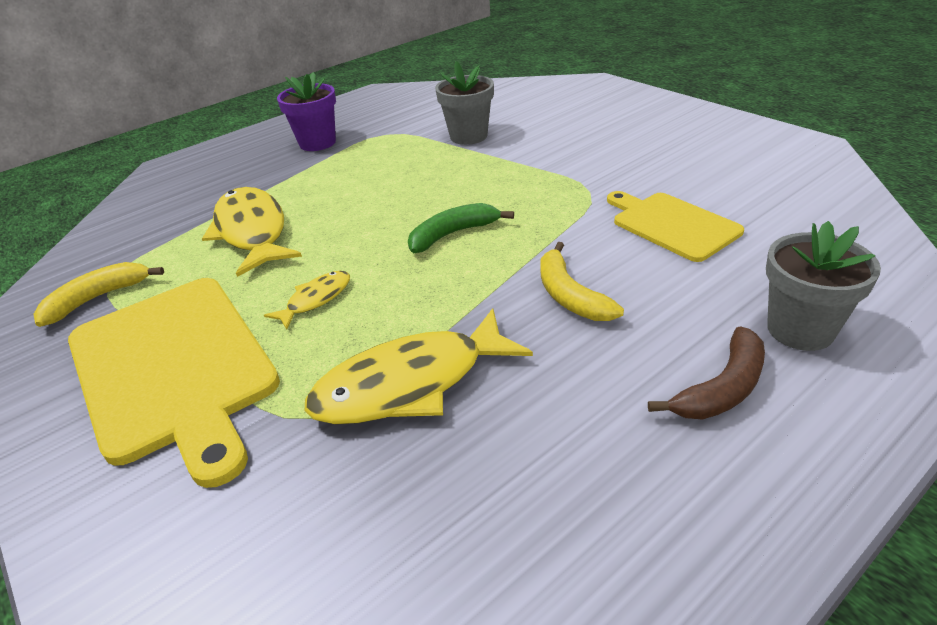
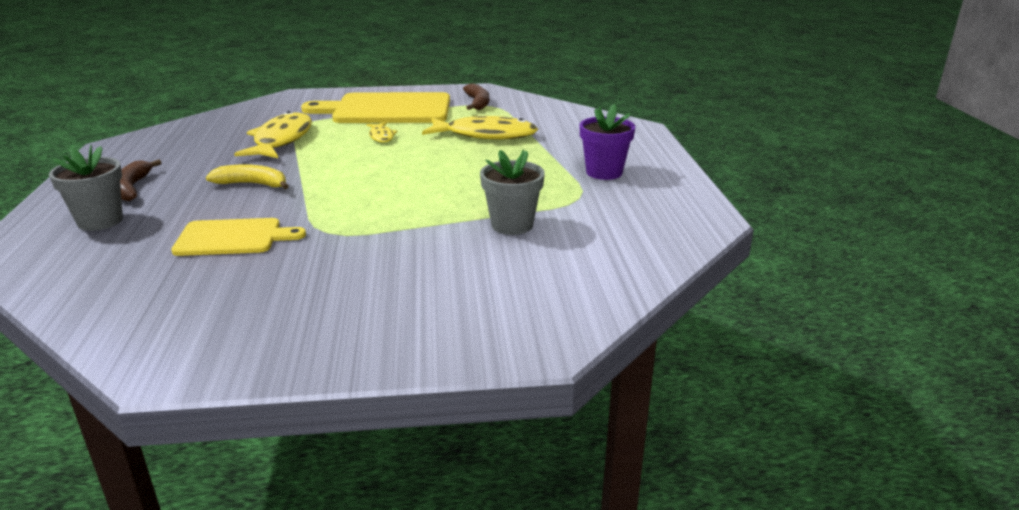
camera: 120 degrees right, 10 degrees down
(98, 298) = (478, 103): yellow banana -> brown banana
(453, 234) = (372, 177): green banana -> none

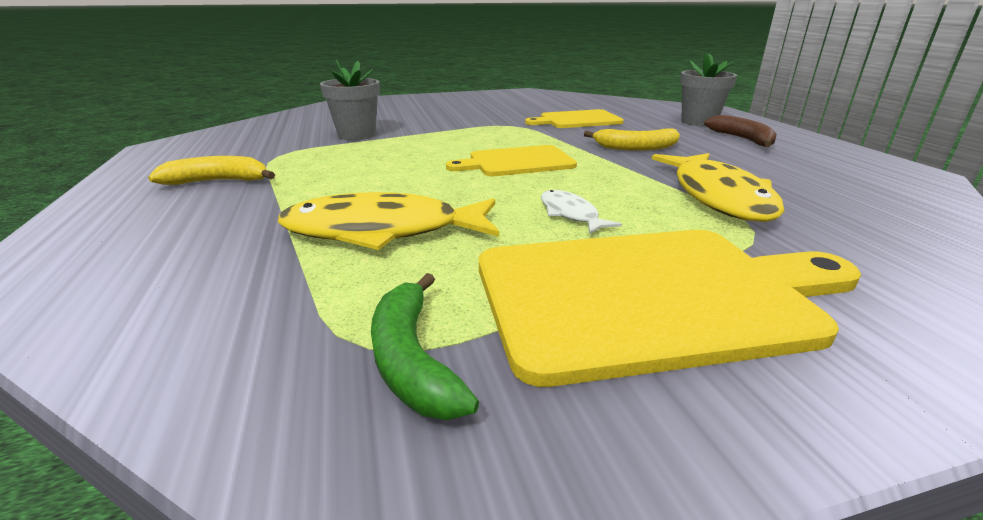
camera: 170 degrees right, 0 degrees up
(374, 175) = (517, 162): none -> yellow cutting board
(381, 136) = (570, 214): yellow fish -> white fish
(478, 103) = (412, 359): brown banana -> green banana
(604, 172) = (219, 181): purple flower pot -> yellow banana

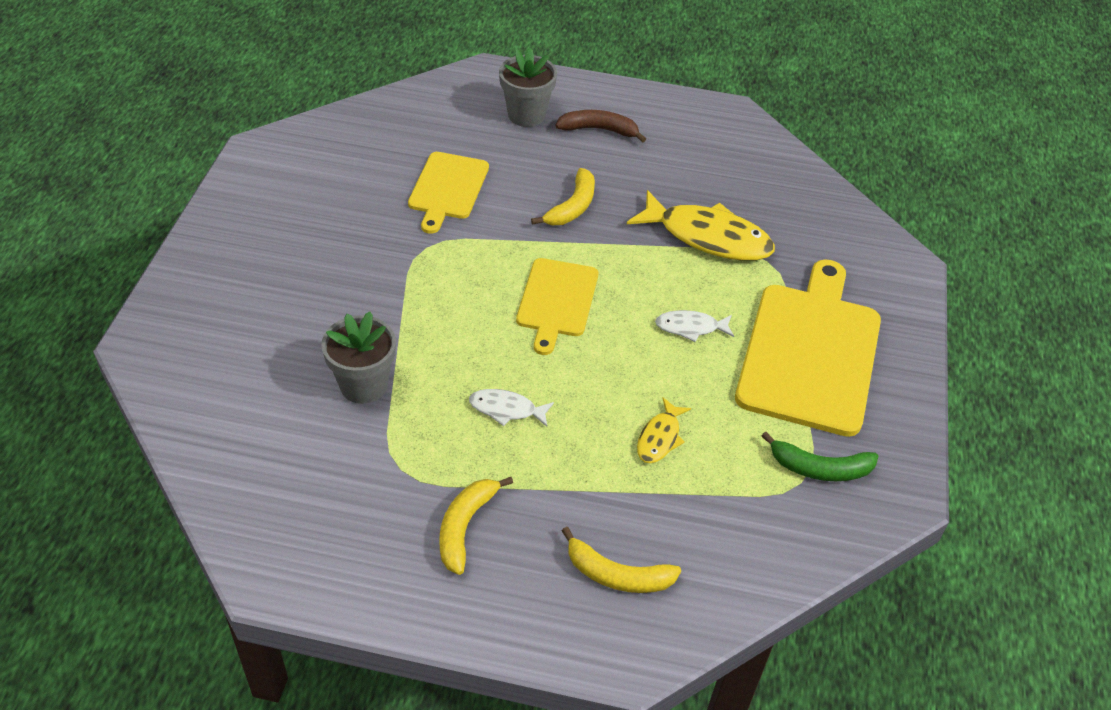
camera: 65 degrees left, 20 degrees up
(154, 249) = (617, 575): none -> yellow banana
(367, 170) = (506, 409): none -> white fish
(383, 231) = (660, 438): yellow fish -> yellow fish, size x0.50

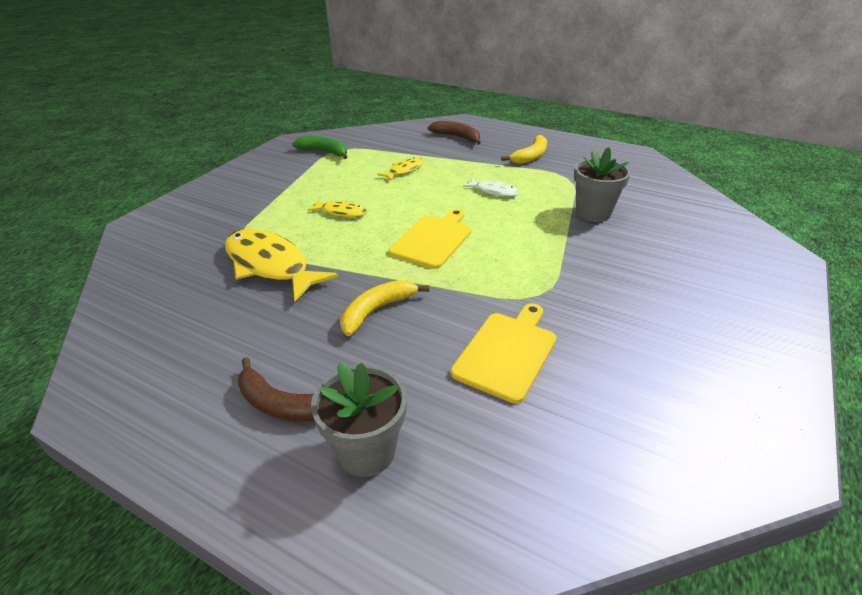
camera: 160 degrees left, 10 degrees down
(617, 575) = (457, 137): yellow banana -> brown banana
(690, 327) = (341, 212): white fish -> yellow fish
(811, 352) = (273, 191): yellow cutting board -> none

